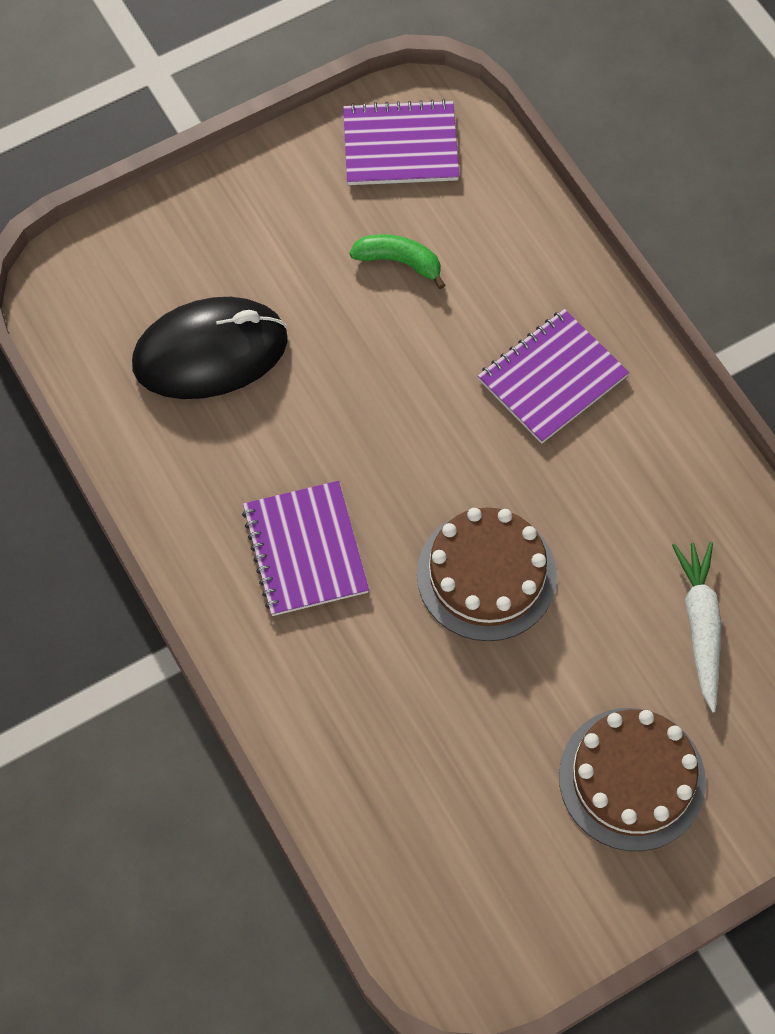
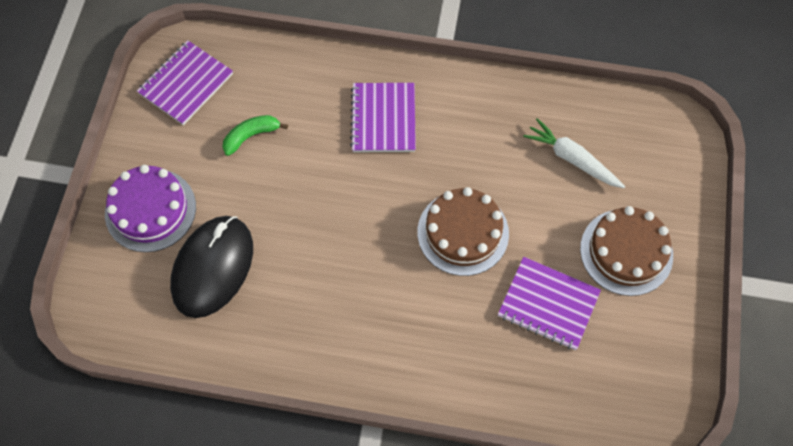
camera: 50 degrees left, 0 degrees up
(221, 238) = (150, 210): none -> purple cake
(305, 550) = (372, 309): purple notebook -> purple notebook (548, 304)

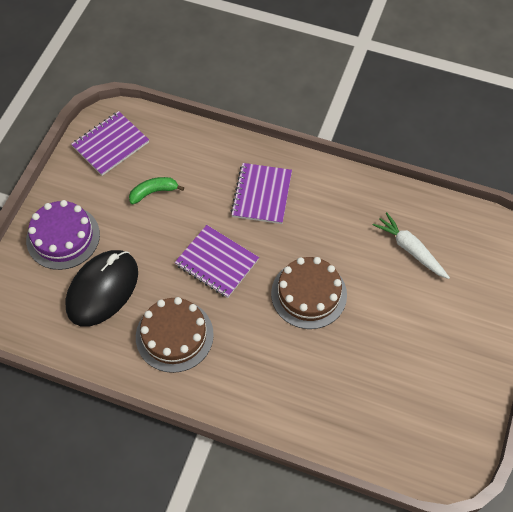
camera: 10 degrees right, 5 degrees down
(548, 304) = (368, 362): purple notebook -> purple notebook (217, 262)
(626, 252) = (441, 331): brown cake -> brown cake (174, 335)

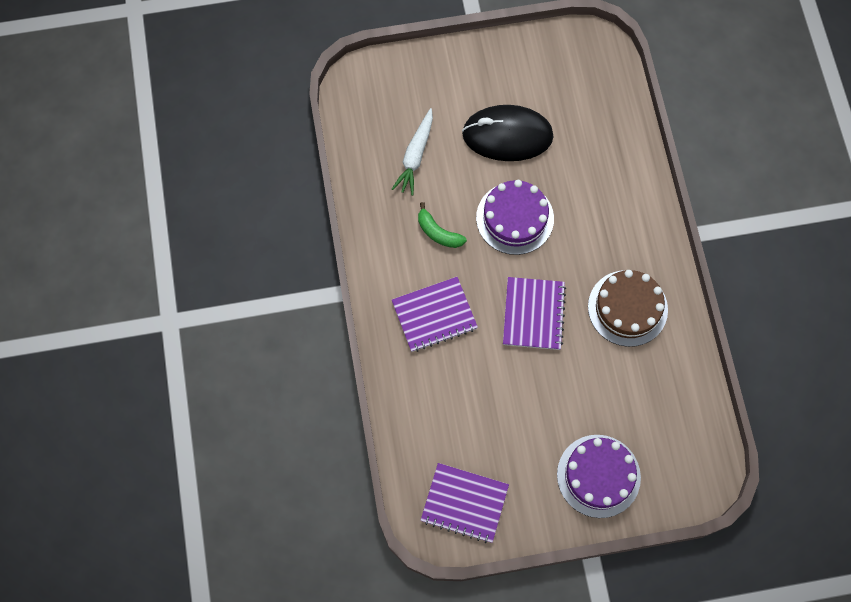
camera: 120 degrees left, 10 degrees up
(103, 289) = (626, 400): black mouse -> black mouse (507, 135)
(153, 192) = (494, 421): green banana -> green banana (438, 232)
(309, 294) = (515, 218): brown cake -> purple cake

